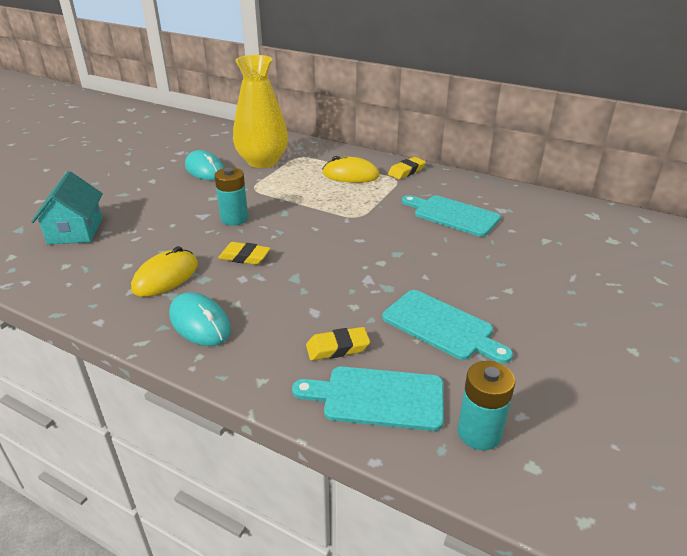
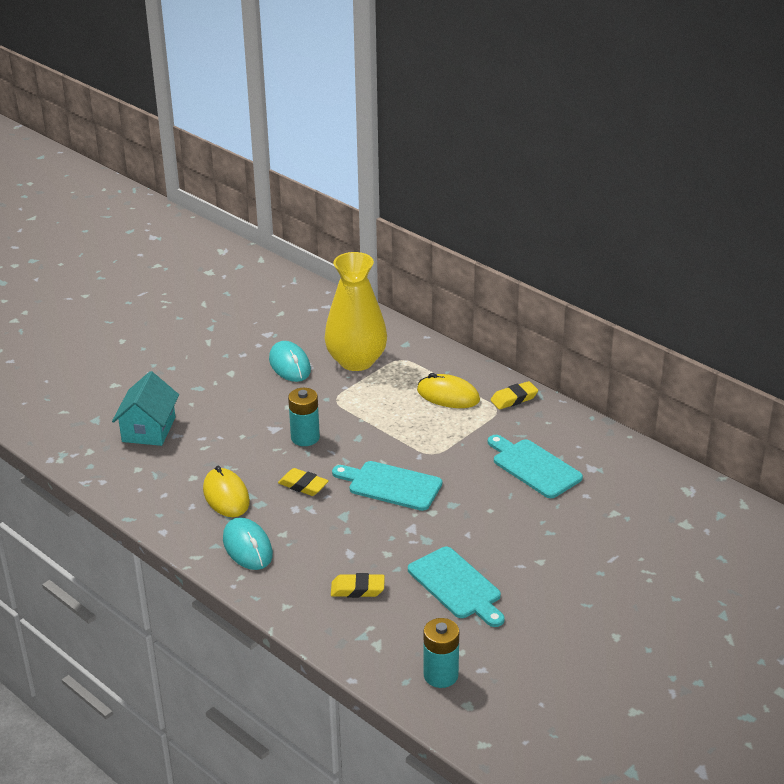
camera: 15 degrees right, 0 degrees up
(166, 277) = (226, 496): yellow mouse -> yellow mouse turned 75 degrees counterclockwise
(377, 398) = (373, 635): turquoise cutting board -> turquoise cutting board (391, 485)

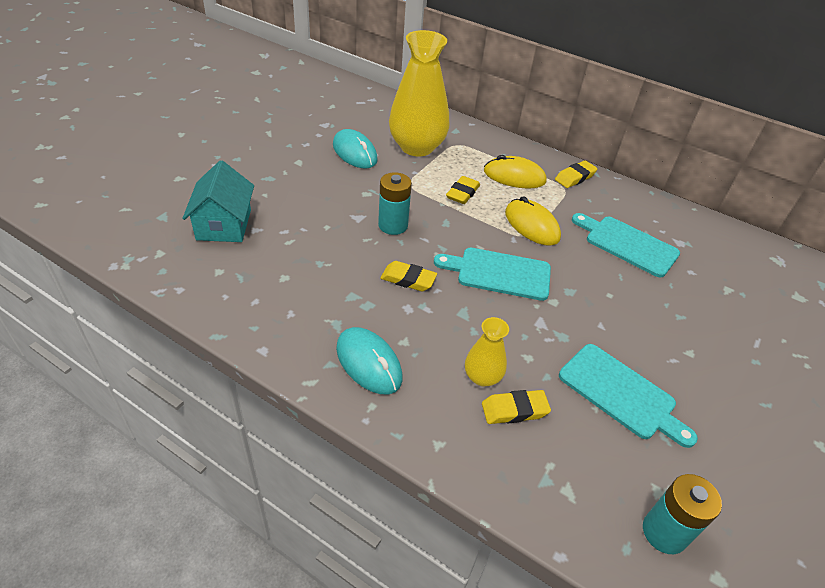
camera: 15 degrees left, 10 degrees up
(226, 496) = (327, 298): yellow mouse -> yellow mouse (531, 225)
(340, 564) = (482, 377): none -> yellow vase
(386, 410) = (462, 193): none -> yellow eraser

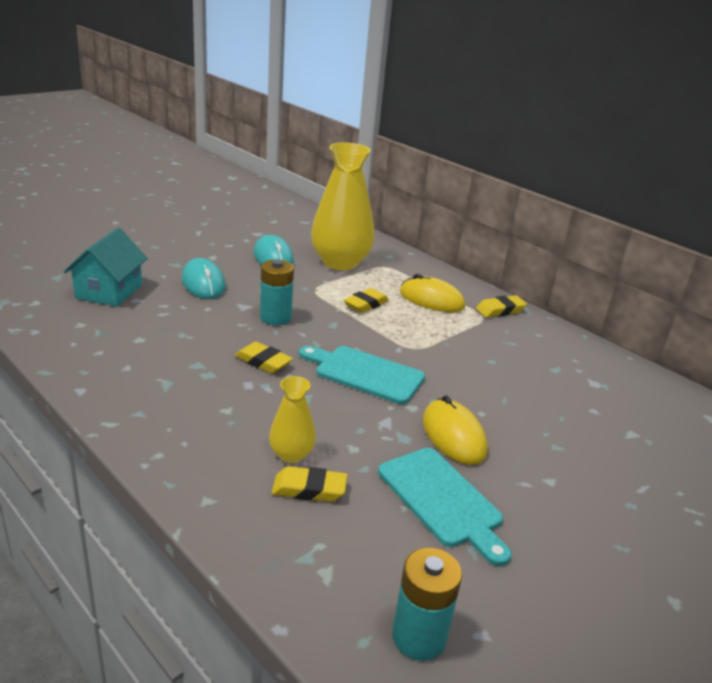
camera: 15 degrees right, 15 degrees down
(369, 363) = (178, 420): turquoise mouse -> turquoise mouse (203, 283)
(531, 225) = (426, 341): yellow mouse -> yellow mouse (453, 435)
(627, 244) = (529, 374): turquoise cutting board -> none

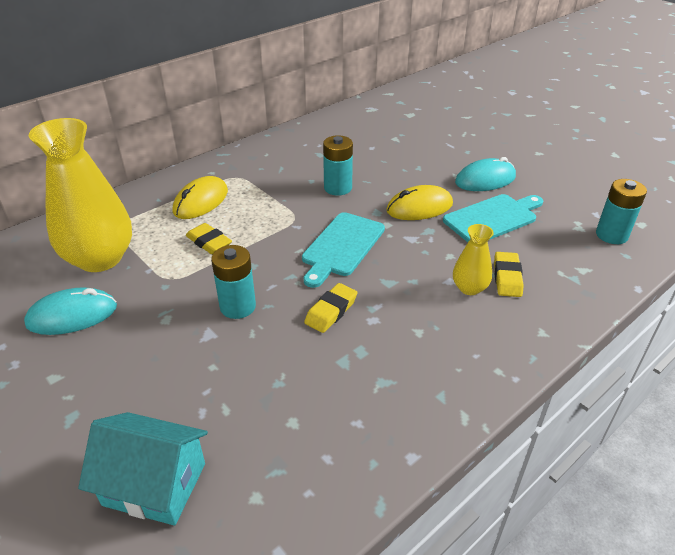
camera: 85 degrees left, 10 degrees up
(203, 283) = (140, 378): turquoise mouse -> turquoise mouse (485, 180)
(481, 377) = (338, 188): none -> turquoise battery
(500, 310) = (224, 167): yellow eraser -> none

